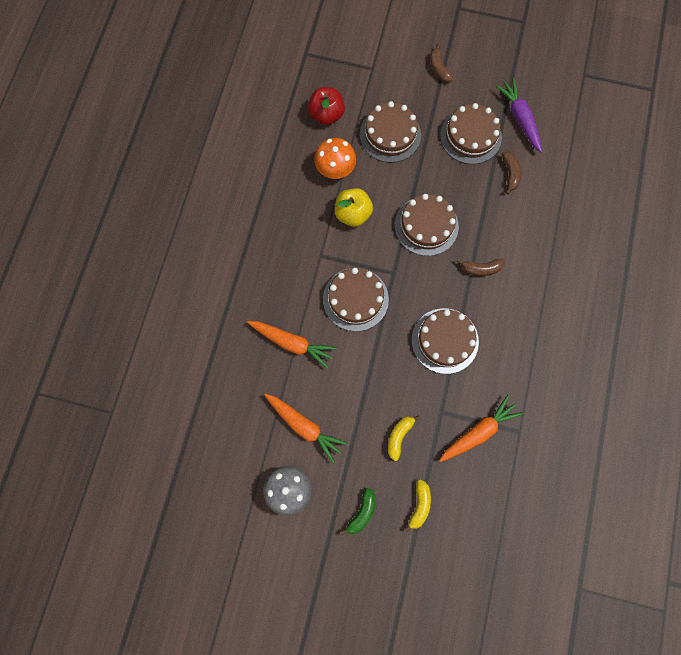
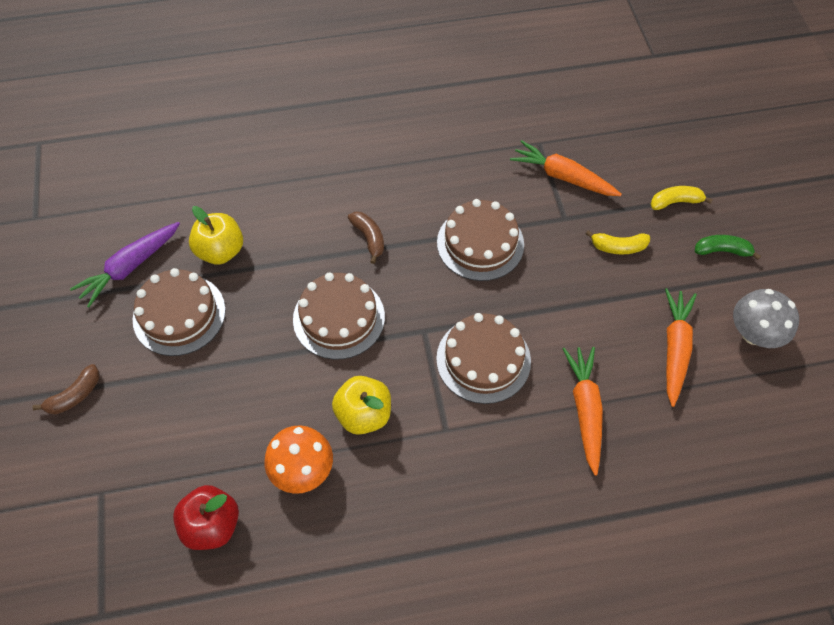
camera: 115 degrees left, 15 degrees down
(390, 134) = (214, 417): brown cake -> none
(510, 174) = (221, 251): brown banana -> yellow apple

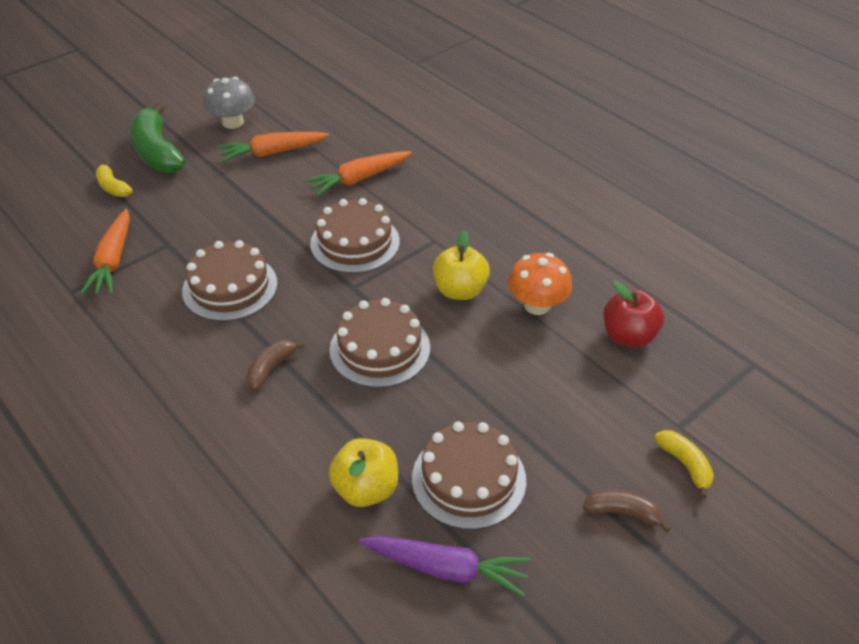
camera: 120 degrees left, 15 degrees down
(618, 247) = (185, 204): yellow banana -> yellow banana (685, 464)
(722, 251) = (157, 152): green banana -> green banana, size x1.94

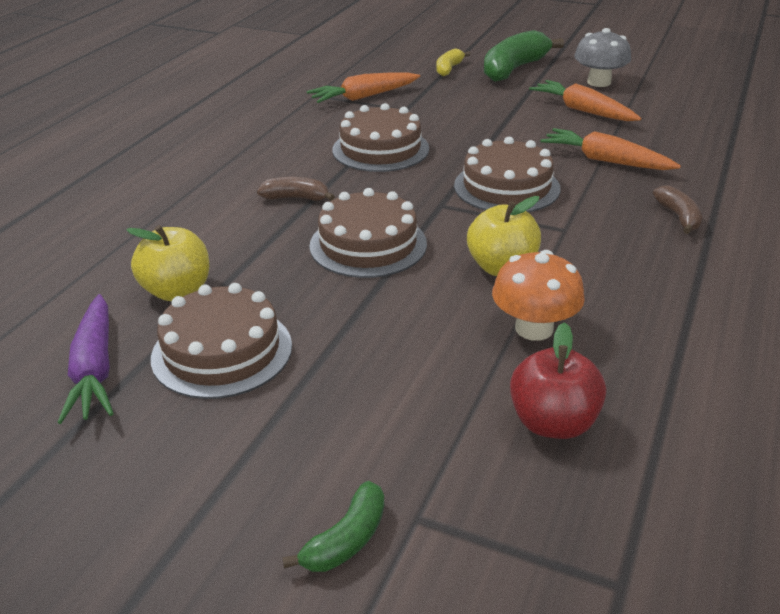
camera: 65 degrees right, 10 degrees down
(623, 513) = (229, 492): brown banana -> brown banana (678, 217)
(685, 464) = (347, 540): yellow banana -> green banana

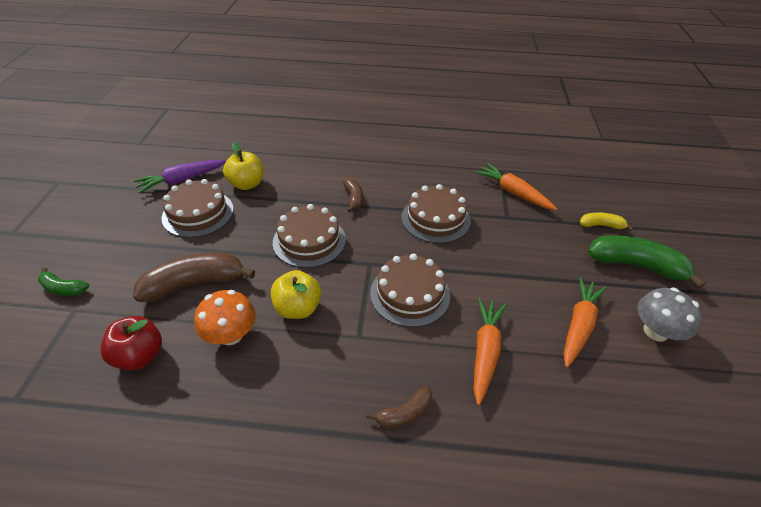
camera: 70 degrees right, 10 degrees up
(411, 360) = (194, 283): none -> brown banana

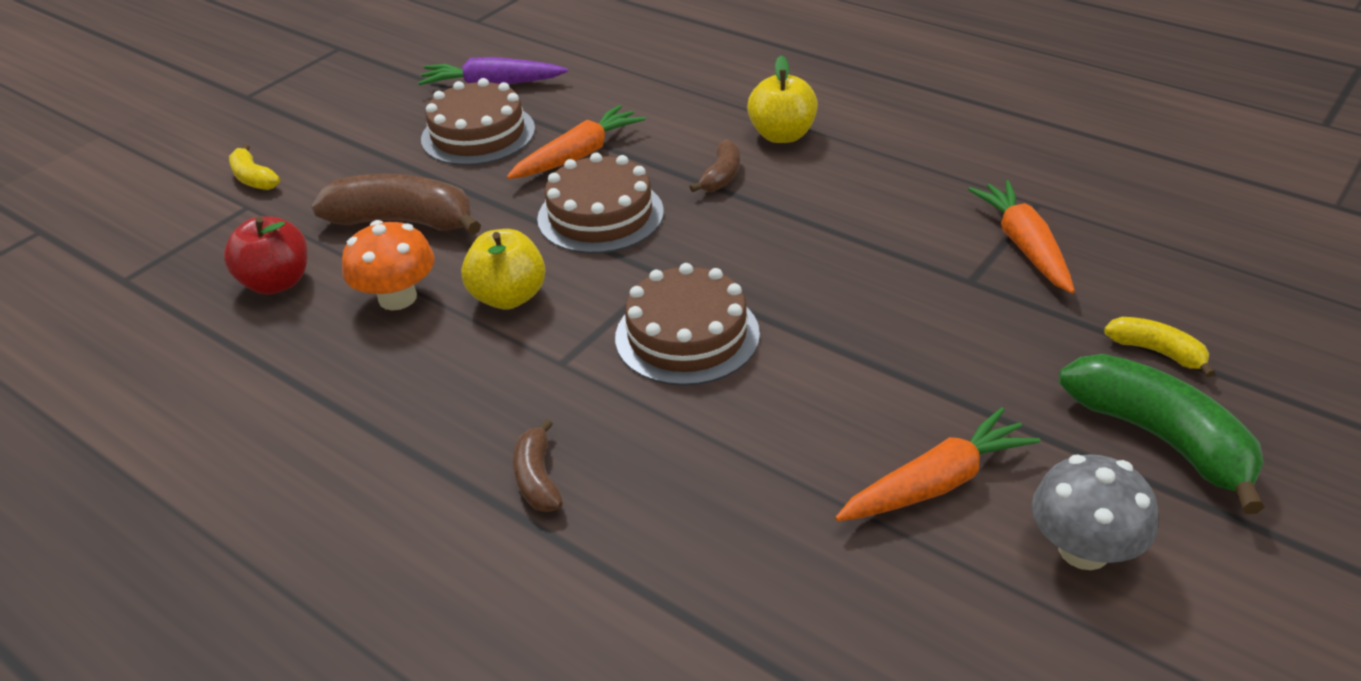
camera: 35 degrees right, 5 degrees down
(63, 288) = (254, 178): green banana -> yellow banana
(247, 184) = (576, 113): yellow apple -> yellow apple (782, 135)
(404, 413) = (538, 479): brown banana -> brown banana turned 75 degrees clockwise
(435, 219) = (833, 244): brown cake -> none
(485, 352) = (732, 454): orange carrot -> orange carrot (578, 155)

